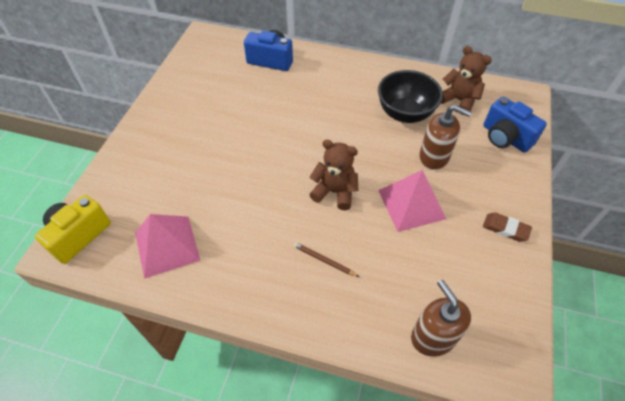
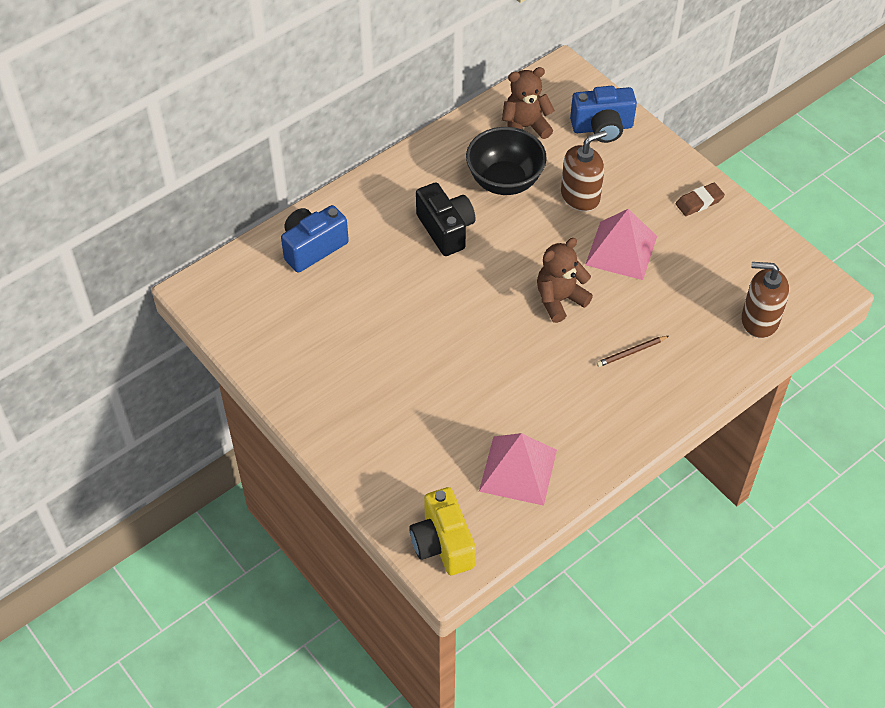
camera: 55 degrees left, 0 degrees up
(338, 106) = (446, 230): none -> black camera

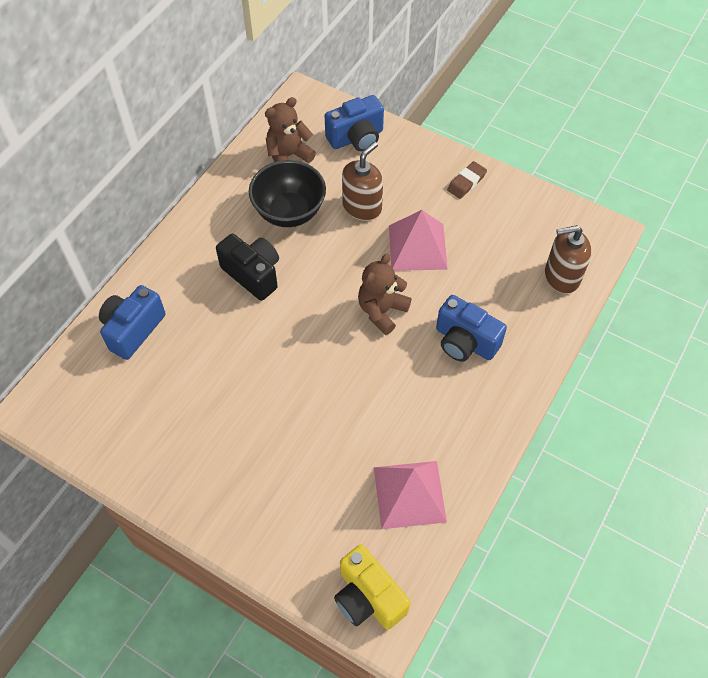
camera: 20 degrees left, 5 degrees up
(631, 352) = (465, 342): brown pencil -> blue camera

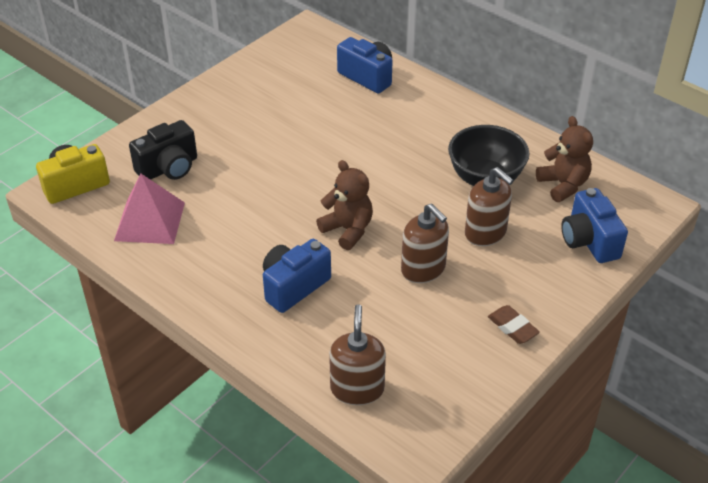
camera: 100 degrees right, 15 degrees down
(253, 274) = (411, 148): black camera -> black camera (169, 168)
(417, 247) = (423, 269): pink pyramid -> brown soap dispenser

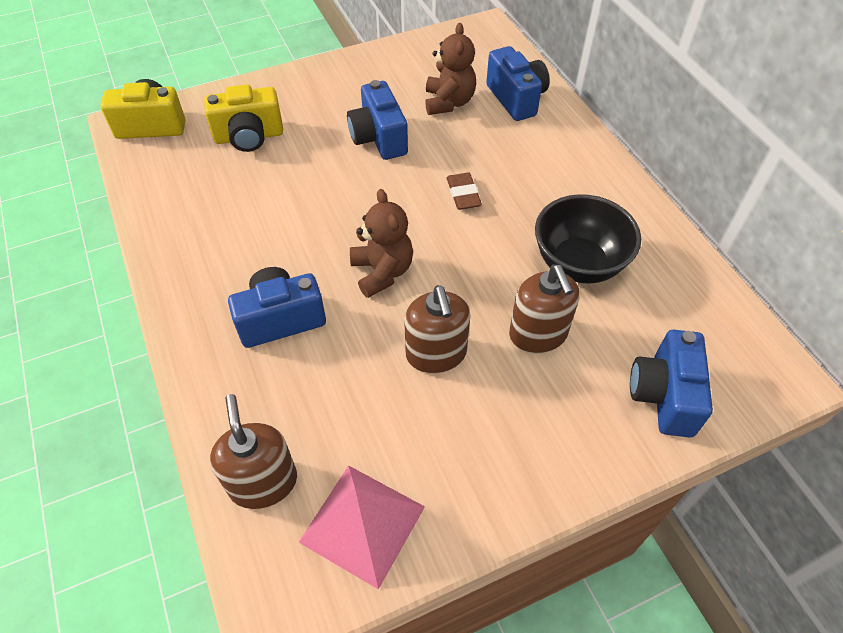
camera: 25 degrees right, 10 degrees up
(150, 221) = (191, 189): pink pyramid -> pink pyramid (362, 524)
(169, 168) = (249, 137): black camera -> yellow camera
(278, 137) = (379, 138): none -> blue camera
(357, 389) = (263, 482): brown soap dispenser -> brown soap dispenser turned 45 degrees counterclockwise
(512, 327) = (497, 478): brown eraser -> brown eraser (463, 194)
(563, 185) = (671, 306): brown teddy bear -> brown teddy bear (449, 102)

